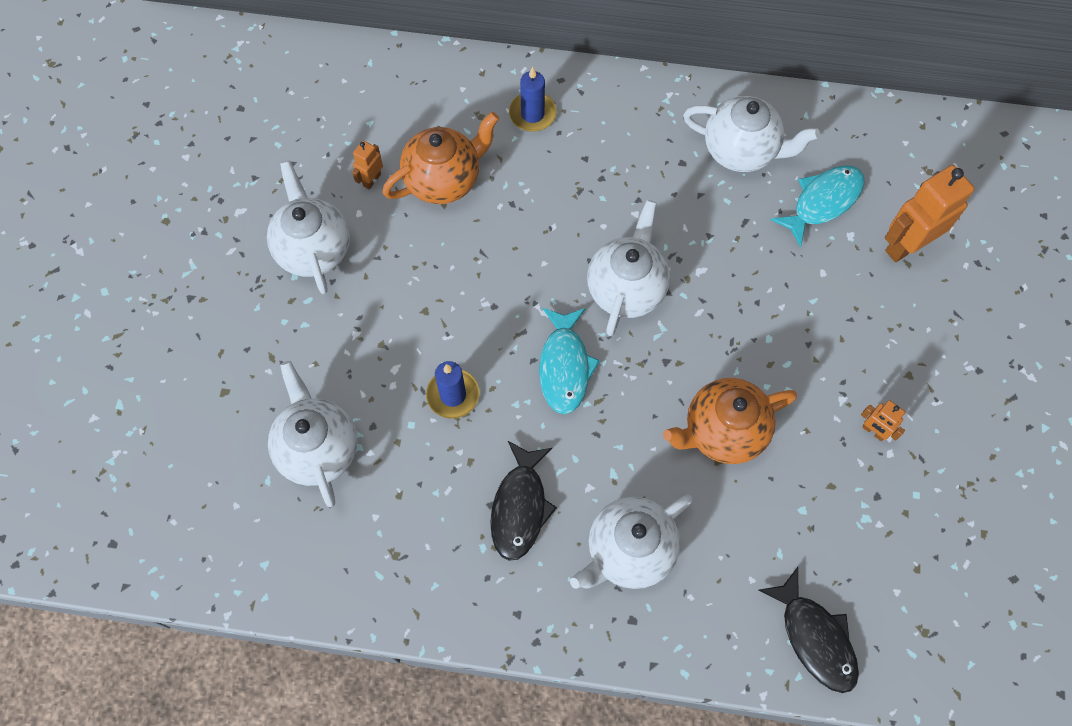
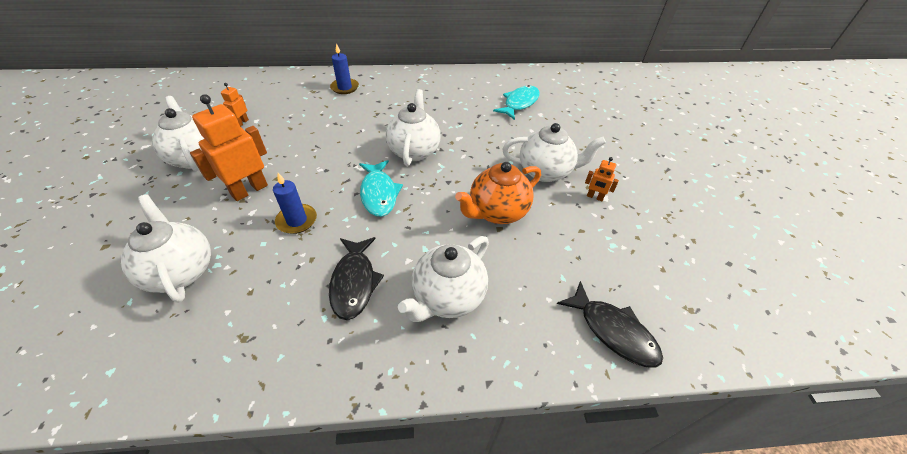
camera: 15 degrees left, 20 degrees down
(444, 180) = (290, 118): orange teapot -> none
(741, 151) = (467, 89): white teapot -> white teapot (545, 172)
(906, 245) = (572, 114): orange robot -> orange robot (249, 190)

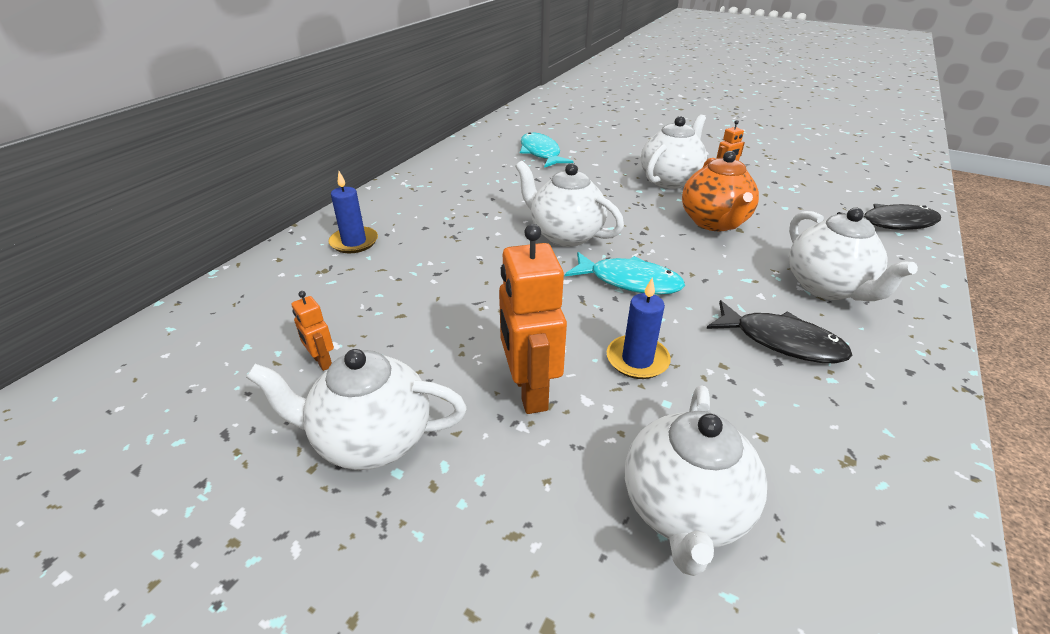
camera: 55 degrees left, 10 degrees down
(181, 271) = (683, 509): white teapot -> white teapot turned 75 degrees counterclockwise

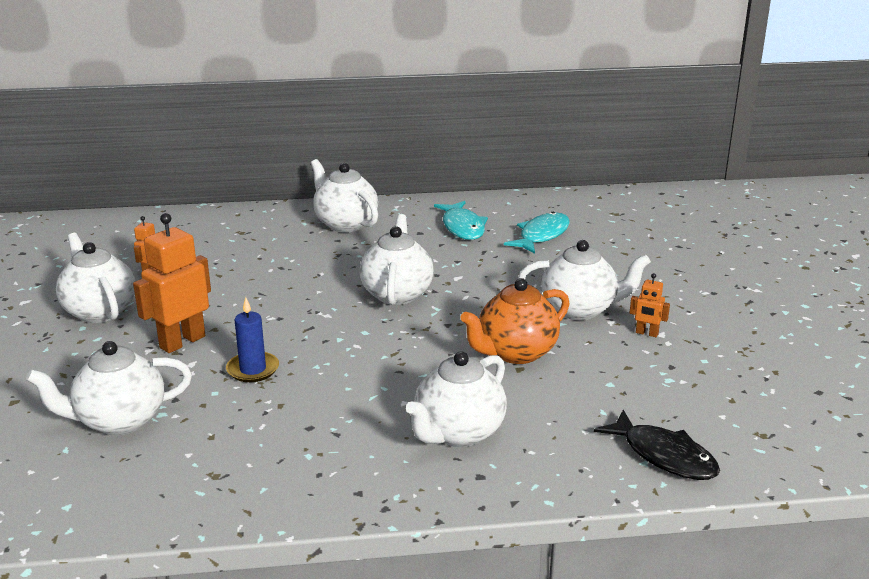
camera: 55 degrees right, 10 degrees down
(354, 242) = (286, 226): blue candle -> none
(399, 213) = (345, 224): none -> white teapot
(629, 281) = (356, 339): turquoise fish -> turquoise fish (462, 227)
(781, 342) = (339, 424): black fish -> none

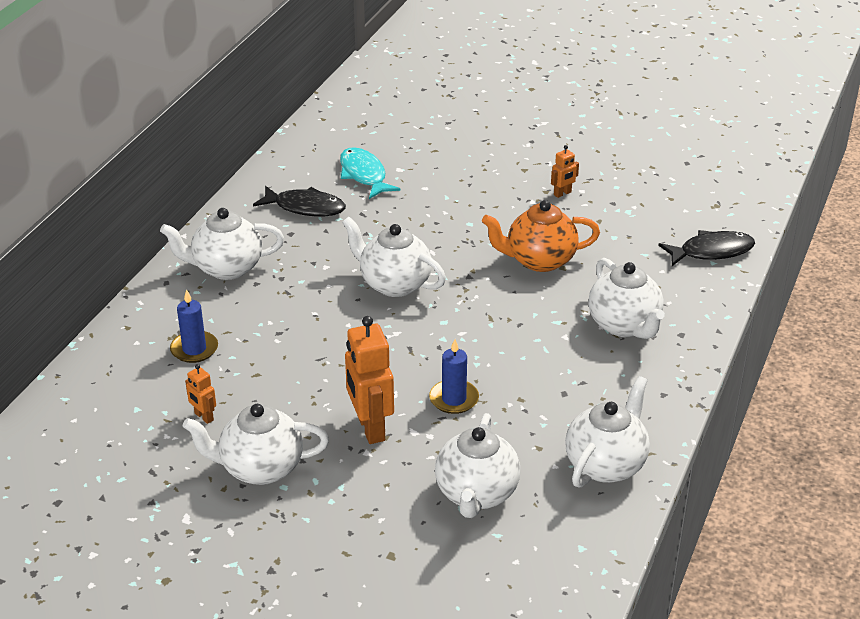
camera: 60 degrees left, 10 degrees up
(231, 243) = (194, 349): none -> blue candle
(462, 227) = (305, 207): turquoise fish -> black fish
(515, 352) = (539, 260): orange teapot -> orange teapot turned 90 degrees clockwise
(580, 310) = (503, 207): white teapot -> white teapot (606, 464)

